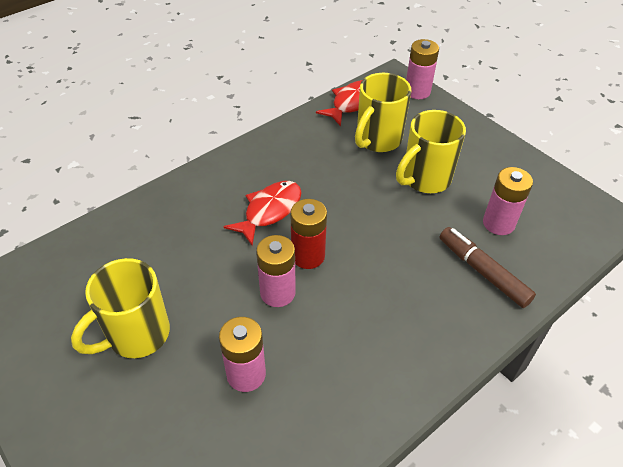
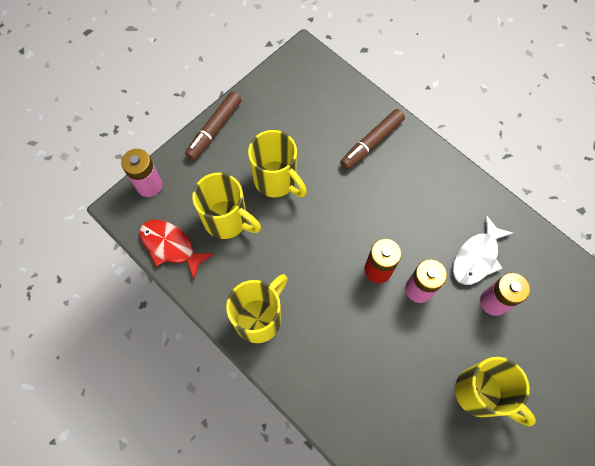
camera: 95 degrees left, 20 degrees up
(269, 211) = (332, 308): red fish -> none
(270, 156) = (259, 318): none -> yellow mug
(311, 366) = (476, 257): none -> white fish
(486, 136) = (215, 129): none -> brown marker
(498, 223) = (321, 128): pink battery -> none

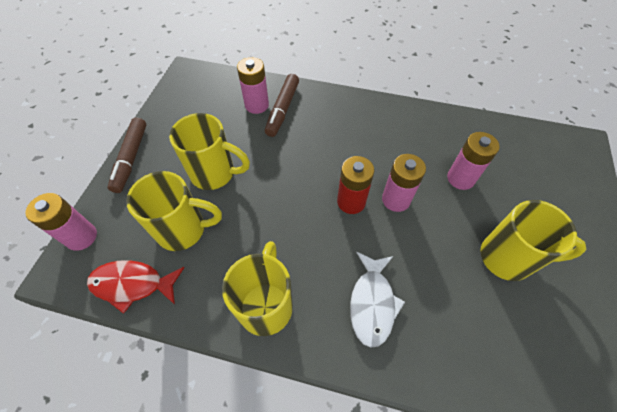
camera: 30 degrees left, 10 degrees down
(350, 126) = (257, 105): none -> pink battery
(476, 257) = (422, 152): white fish -> white fish (372, 303)

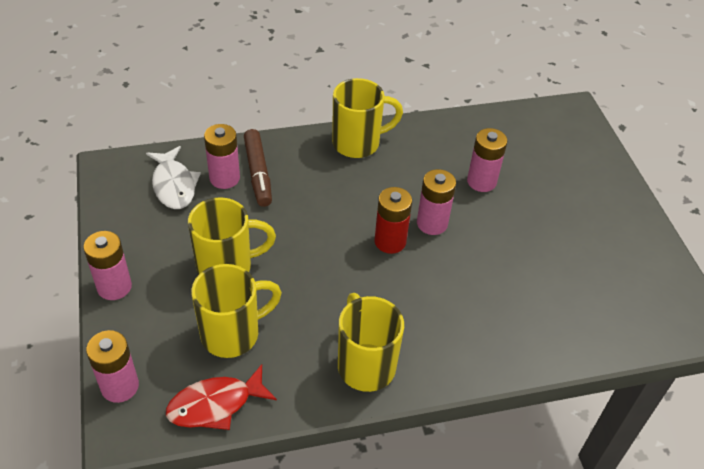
camera: 30 degrees left, 10 degrees down
(131, 158) = (114, 287): brown marker -> pink battery
(372, 303) = (461, 322): white fish -> white fish (174, 185)
(508, 258) = (557, 237): yellow mug -> yellow mug (358, 143)

